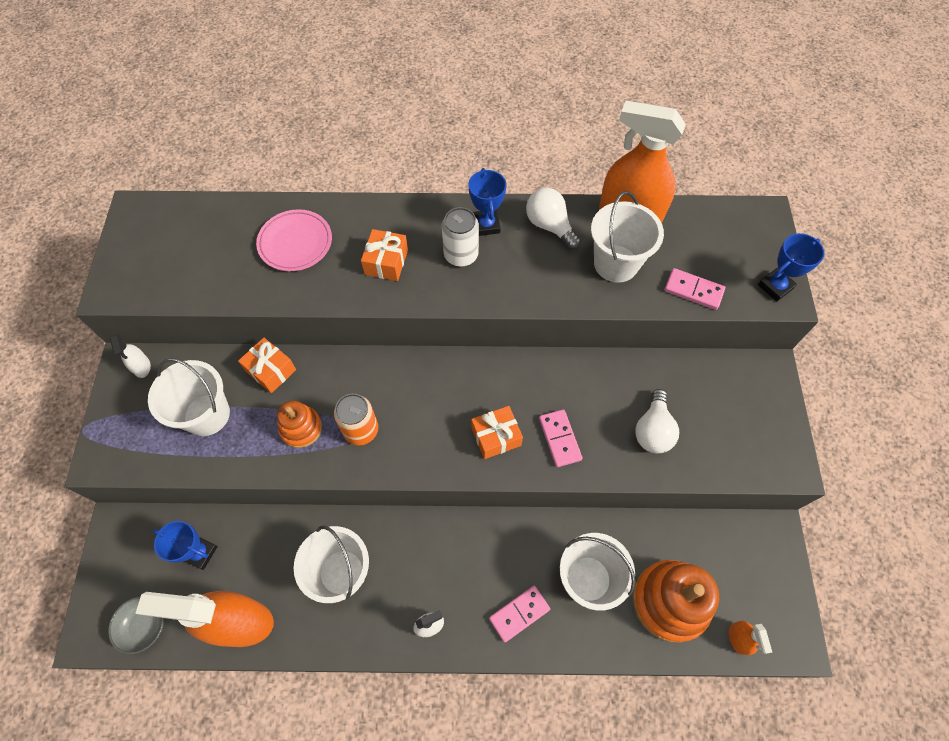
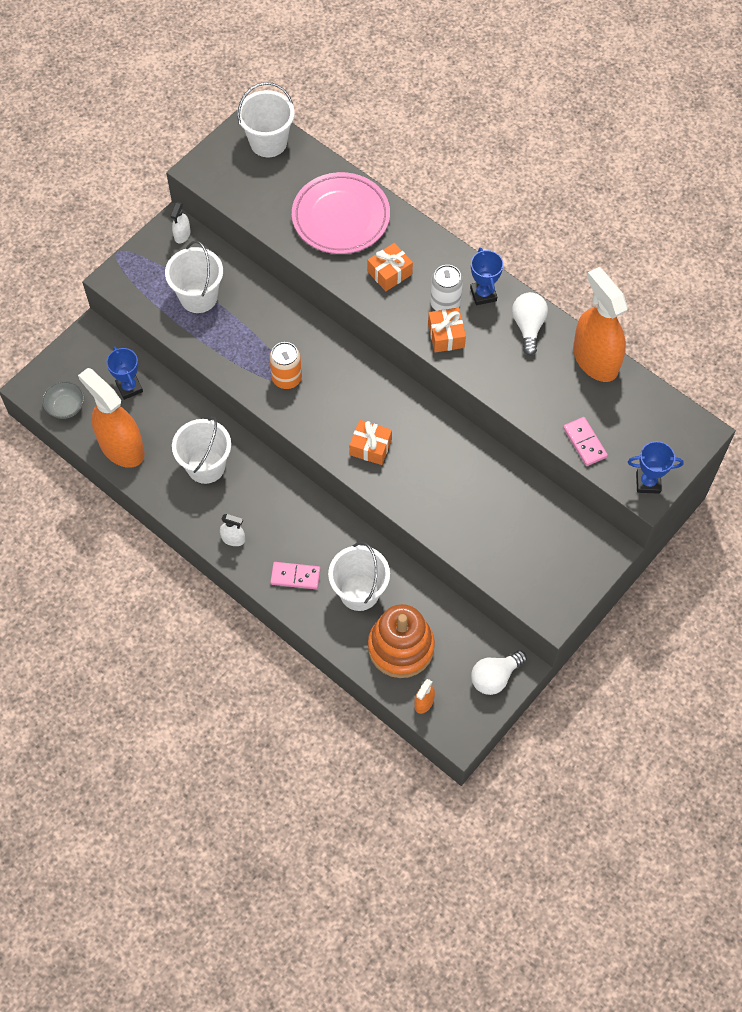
camera: 40 degrees right, 0 degrees up
(271, 370) = (261, 296): orange gift -> orange gift (446, 335)
(295, 243) = (341, 217): pink plate -> pink plate, size x1.52
(301, 428) = (250, 349): orange stacking toy -> none
(486, 225) = (483, 294): blue trophy -> blue trophy turned 45 degrees counterclockwise
(559, 439) = (411, 480): pink domino -> none
(616, 263) = (548, 385): white bucket -> white bucket (268, 142)
(653, 430) = (481, 522): white light bulb -> white light bulb (494, 677)

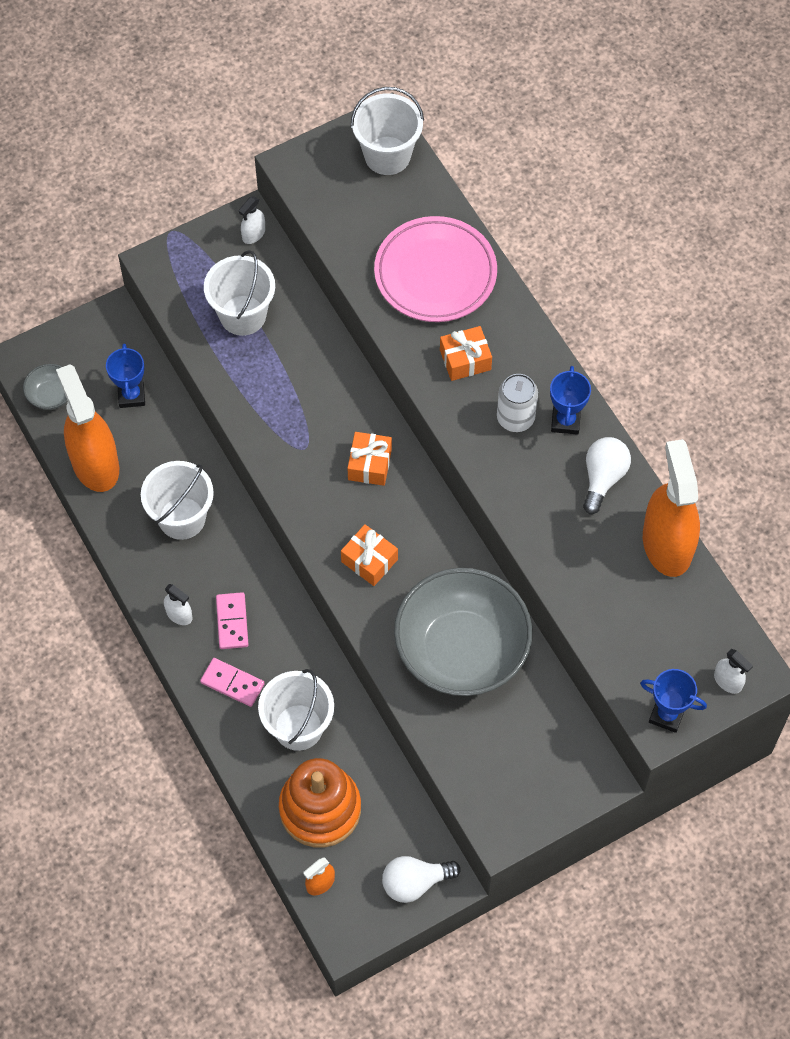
camera: 20 degrees right, 0 degrees up
(287, 378) = (305, 446): orange can -> none
(446, 335) = (500, 457): orange gift -> orange gift (369, 464)
(467, 490) = (461, 650): none -> grey bowl
(585, 442) = (611, 641): pink domino -> pink domino (232, 622)
(681, 443) = (728, 681): none -> white spray bottle

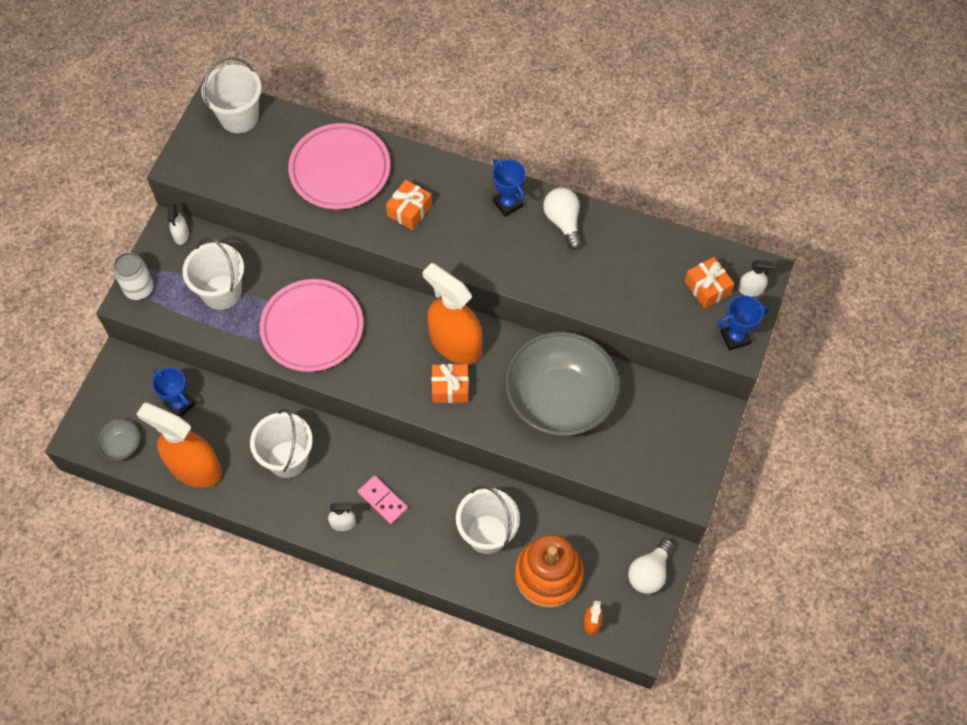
camera: 40 degrees left, 0 degrees up
(232, 683) = (419, 540): pink domino -> none
(294, 409) = (312, 328): none -> pink plate
(369, 464) = (394, 327): orange gift -> orange gift (707, 288)
(515, 418) = (475, 224): white can -> white can (139, 288)
(667, 544) = (638, 234): orange spray bottle -> orange spray bottle (455, 343)

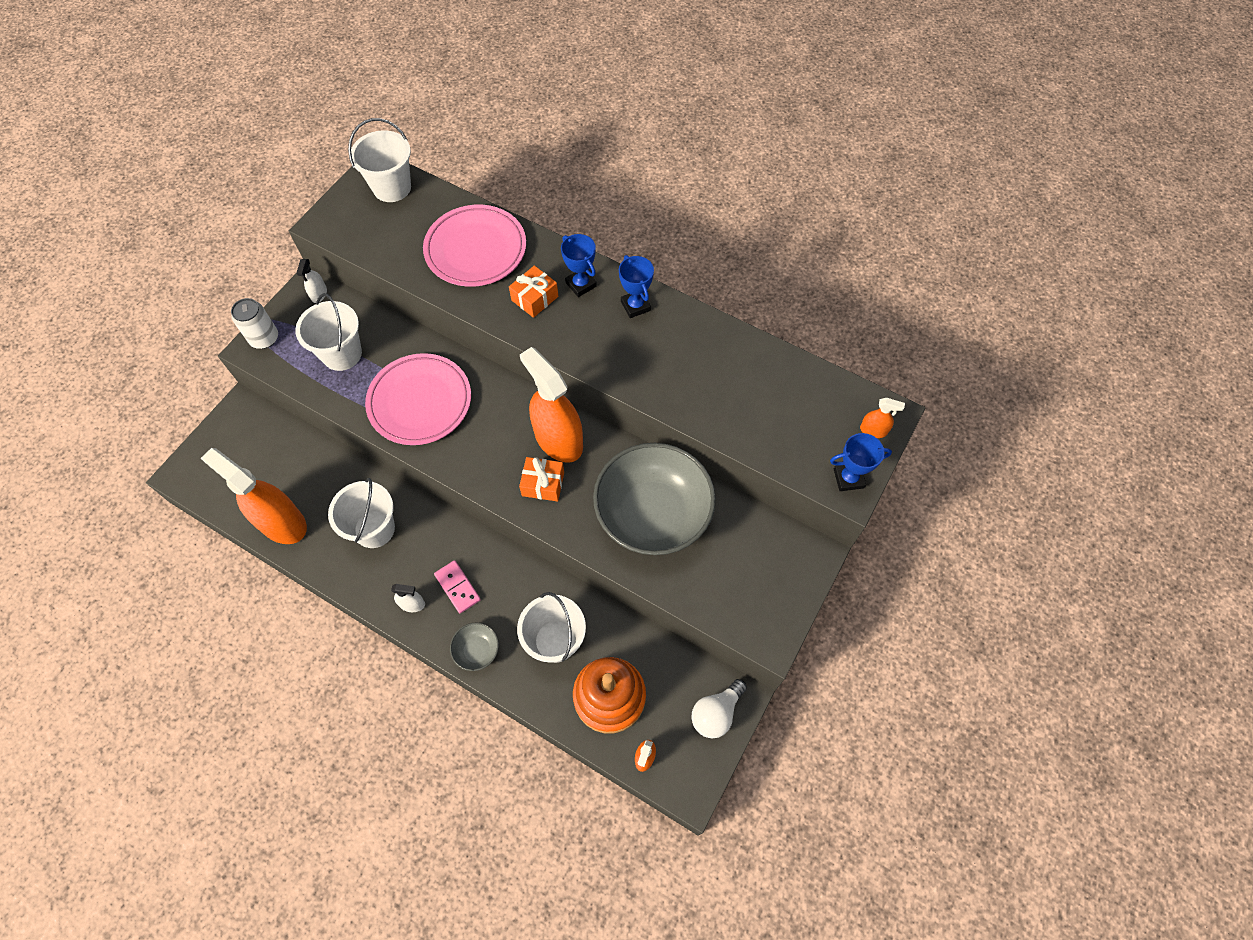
camera: 10 degrees right, 0 degrees up
(121, 445) = (219, 489): grey bowl -> grey bowl (477, 650)
(180, 404) = (285, 458): blue trophy -> blue trophy (581, 284)
(563, 222) = (688, 332): white light bulb -> none
(707, 288) = (827, 421): orange gift -> none
(750, 289) = (873, 430): white spray bottle -> orange spray bottle

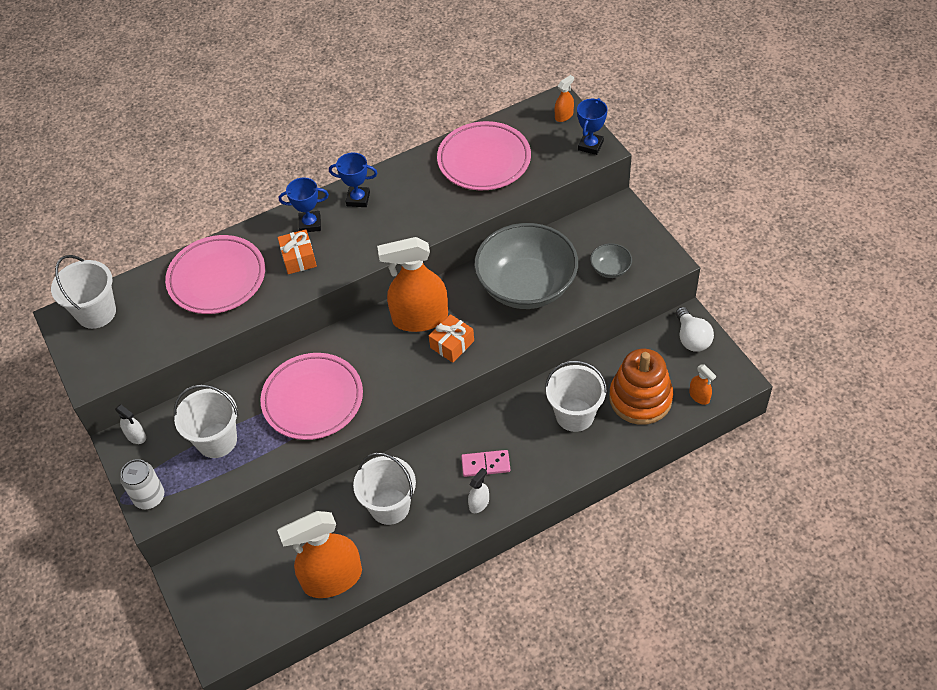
camera: 55 degrees left, 10 degrees down
(477, 650) = (549, 472): grey bowl -> grey bowl (610, 269)
(757, 387) = (484, 160): none -> pink plate

